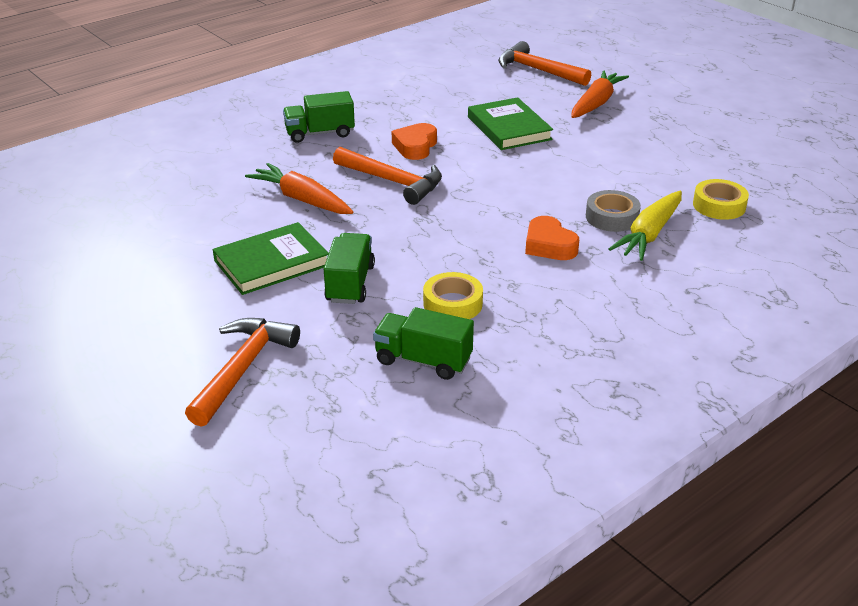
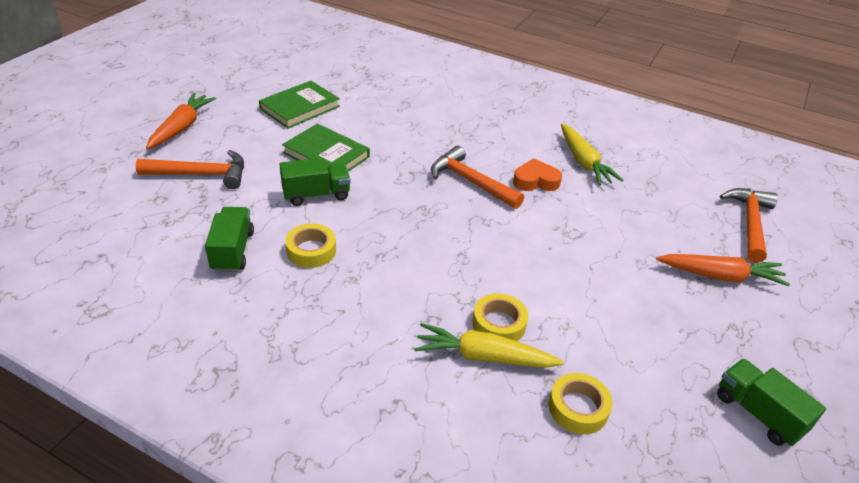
camera: 65 degrees right, 5 degrees up
(302, 199) = (416, 147): orange carrot -> orange carrot (182, 127)
(320, 133) = (517, 131): green truck -> green truck (758, 413)
(392, 181) = (471, 182): orange hammer -> orange hammer turned 120 degrees clockwise
(401, 114) = (583, 162): none -> yellow carrot
(509, 128) = (613, 227): green book -> green book (300, 108)
(549, 245) = (425, 289): orange heart -> none
(612, 217) = (499, 324): grey tape -> yellow tape

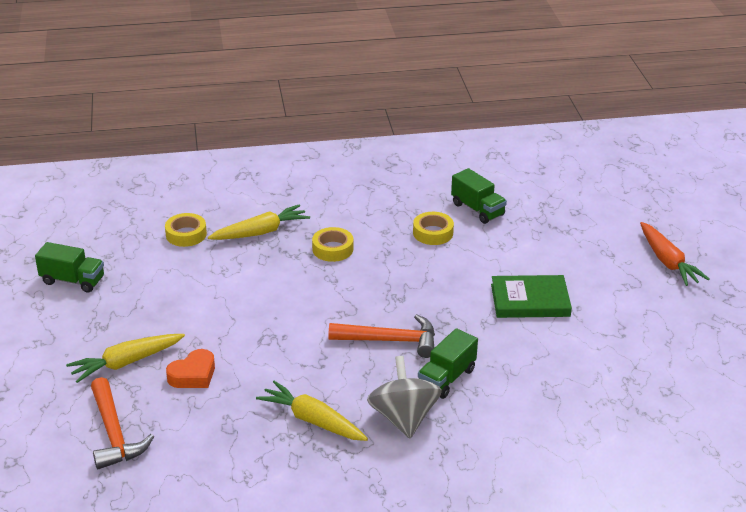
camera: 145 degrees right, 5 degrees down
(201, 174) = (583, 238): orange hammer -> none
(300, 108) = (625, 331): green book -> none
(316, 195) = (486, 267): green truck -> green truck (446, 378)
(499, 324) = (267, 252): yellow tape -> yellow tape (332, 249)
(517, 135) = (403, 418): none -> grey spinning top
(535, 181) = (338, 372): orange heart -> orange heart (193, 375)
(720, 276) = (126, 363): orange carrot -> yellow carrot

